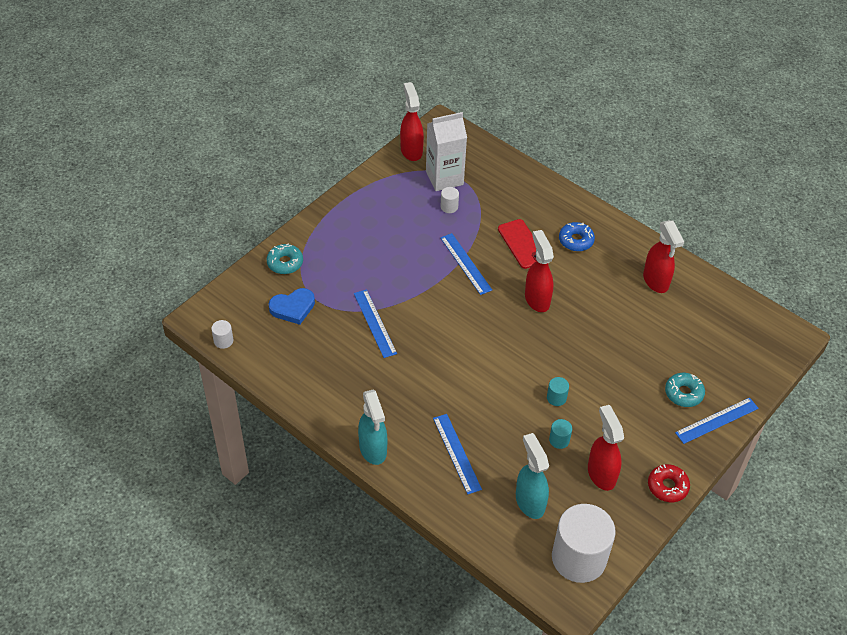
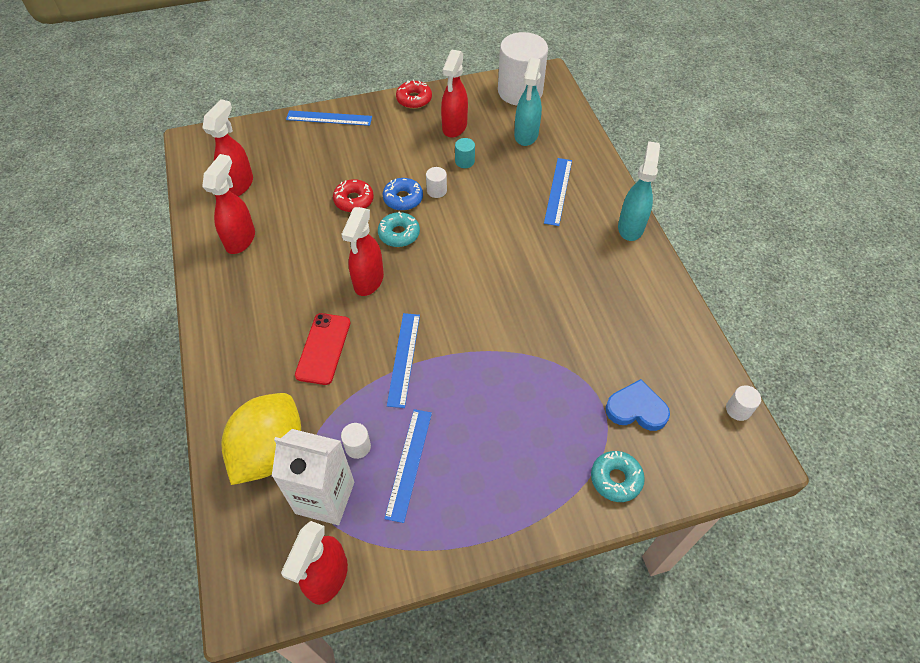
camera: 145 degrees left, 5 degrees up
(375, 323) = (553, 342): blue ruler -> blue ruler (408, 463)
(496, 182) = (270, 451): none -> yellow lemon
(556, 398) = (436, 190): turquoise cylinder -> white cylinder
(576, 240) = (265, 321): blue donut -> blue donut (403, 198)
(611, 354) = (354, 200): none -> red donut
(683, 393) = (331, 145): turquoise donut -> turquoise donut (399, 234)
(710, 320) = (239, 184): none -> red spray bottle

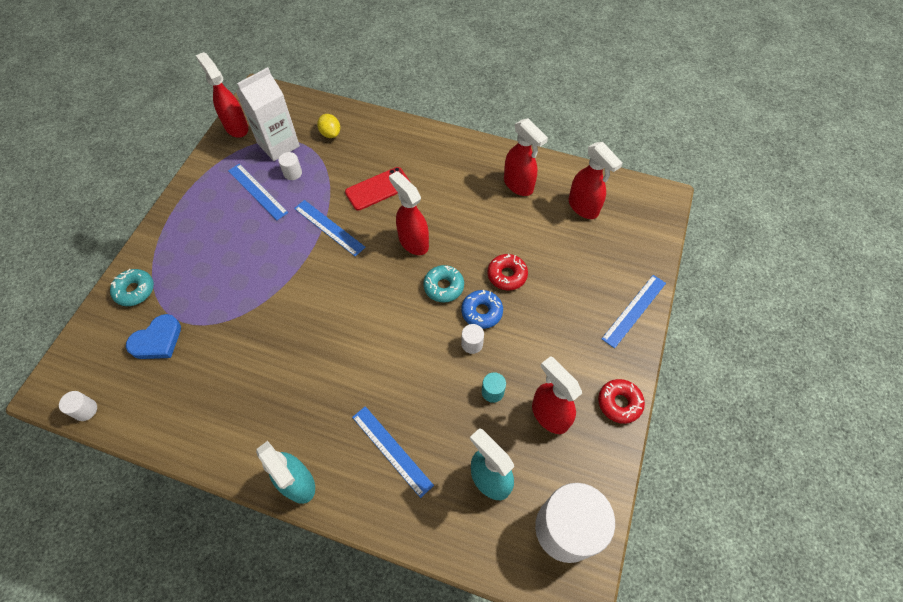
camera: 125 degrees right, 5 degrees up
(270, 451) = (330, 133): yellow lemon -> yellow lemon, size x0.45
(323, 348) = (378, 189): red phone -> red phone turned 75 degrees counterclockwise

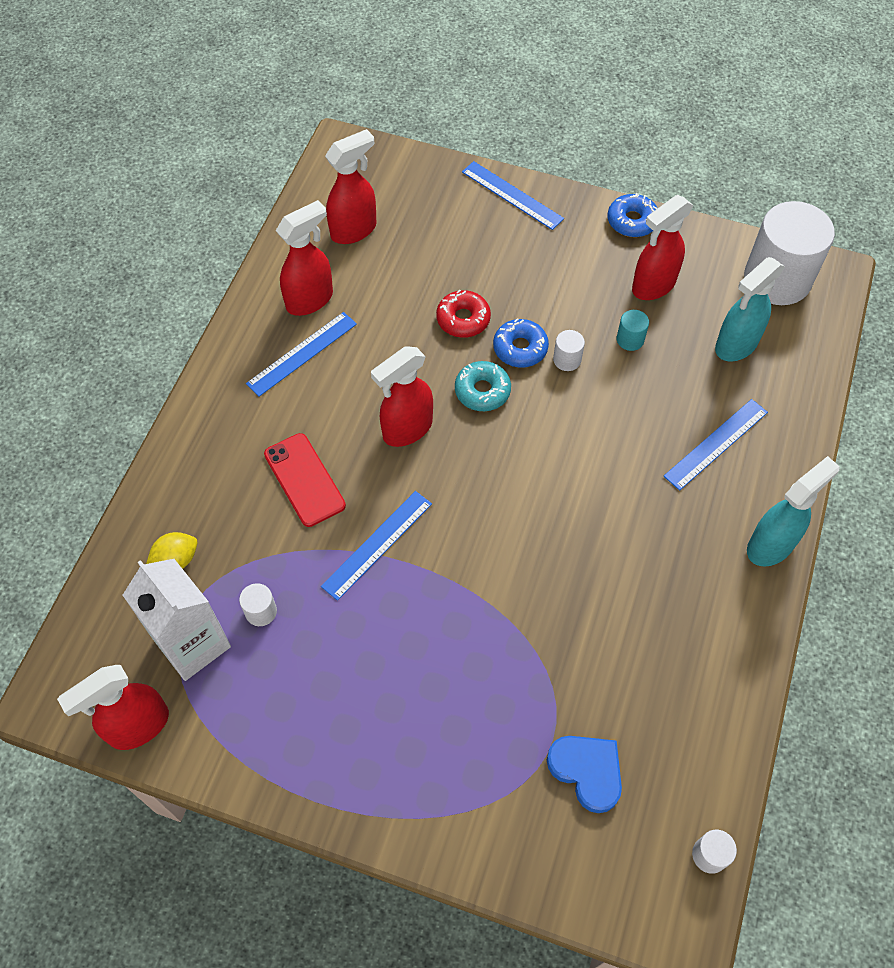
camera: 90 degrees left, 0 degrees up
(135, 290) = (498, 832): turquoise donut -> none
(257, 191) = (297, 664): blue ruler -> blue ruler (302, 353)
(619, 403) = (632, 221): red donut -> blue donut

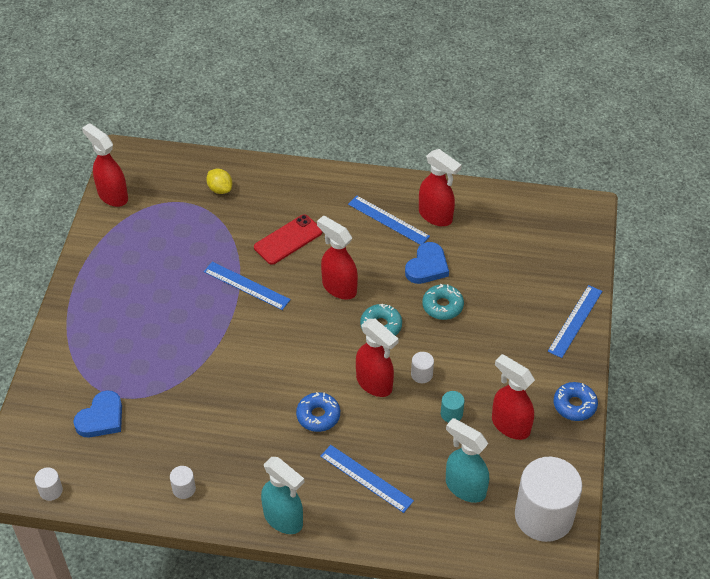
camera: 80 degrees right, 10 degrees down
(192, 643) = (166, 208): white carton -> none
(261, 611) = (191, 236): white cylinder -> white cylinder (184, 489)
(354, 230) = (507, 229): red spray bottle -> red spray bottle (374, 384)
(394, 324) = (427, 266): none -> blue heart
(463, 319) = (442, 306): red donut -> turquoise donut
(520, 348) = (425, 344): blue donut -> blue donut (318, 416)

